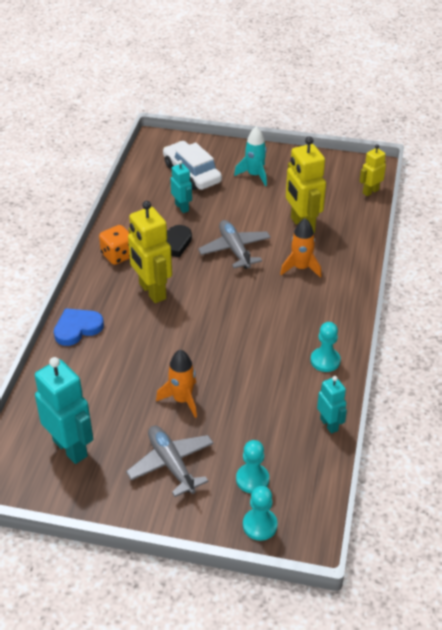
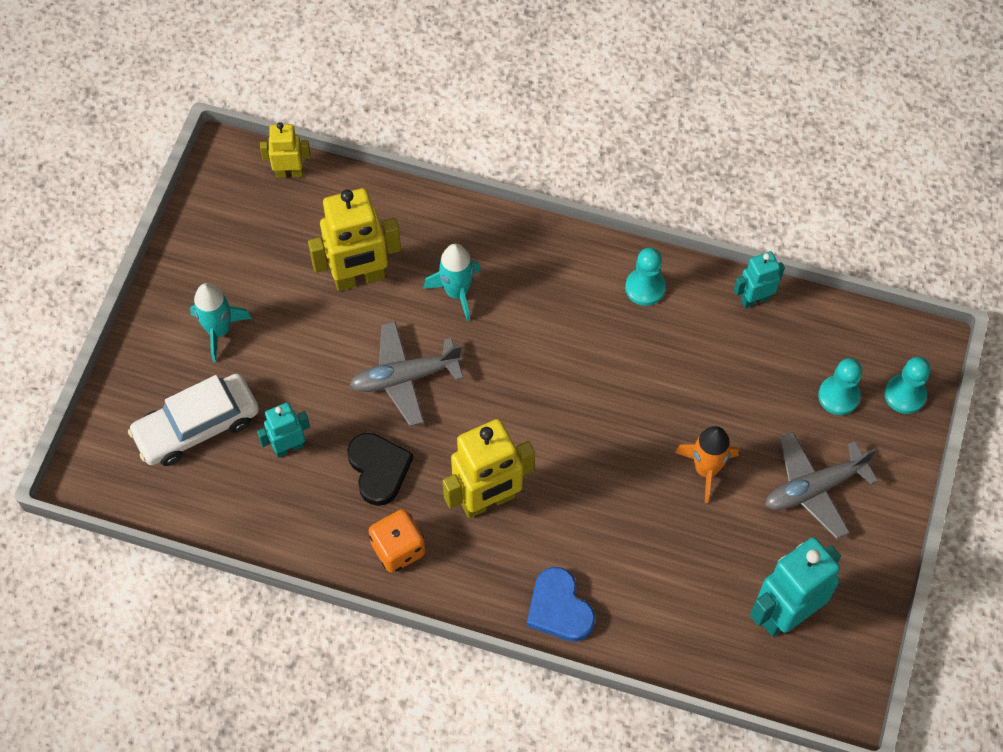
camera: 85 degrees left, 20 degrees up
(301, 268) = (457, 292): orange rocket -> turquoise rocket
(370, 191) = (289, 172): yellow robot -> yellow robot turned 120 degrees clockwise

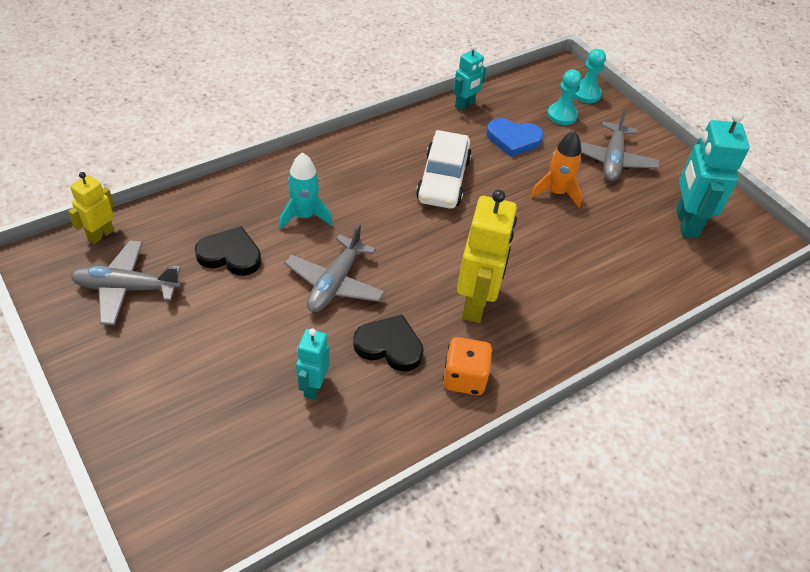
camera: 55 degrees left, 15 degrees down
(197, 426) = (228, 434): white car -> white car (443, 180)
(219, 331) = (166, 361): turquoise rocket -> none
(257, 241) = (126, 288): none -> grey plane
(359, 278) = (230, 255): yellow robot -> black heart
(559, 608) = (592, 322): blue heart -> blue heart (513, 139)
(645, 288) = (405, 138): turquoise pawn -> none
(754, 299) = (465, 105): turquoise robot -> turquoise robot turned 150 degrees counterclockwise

